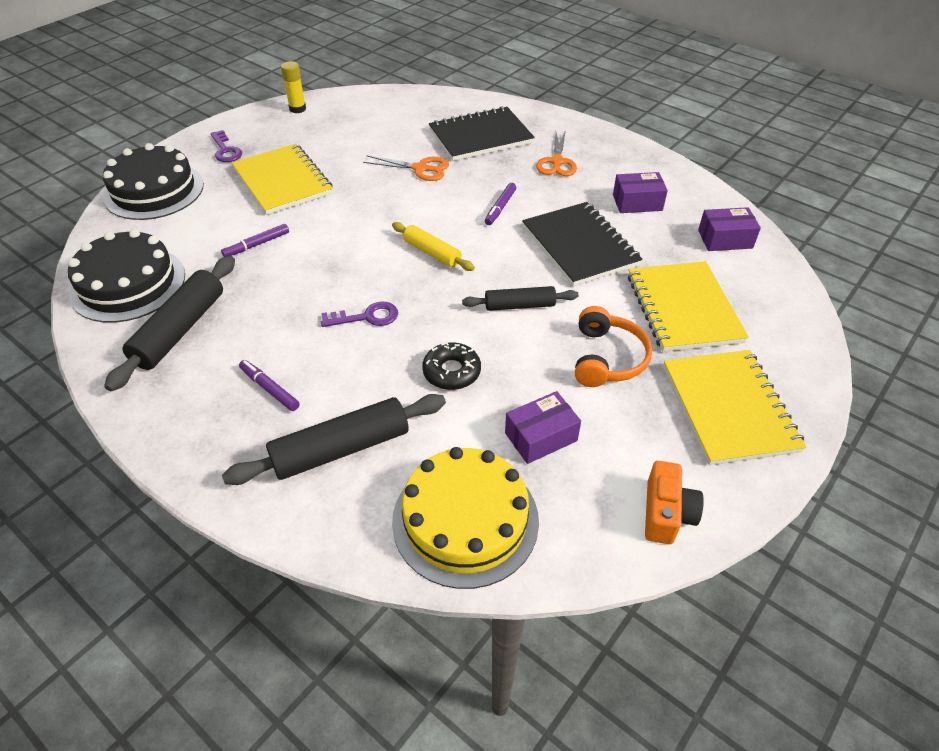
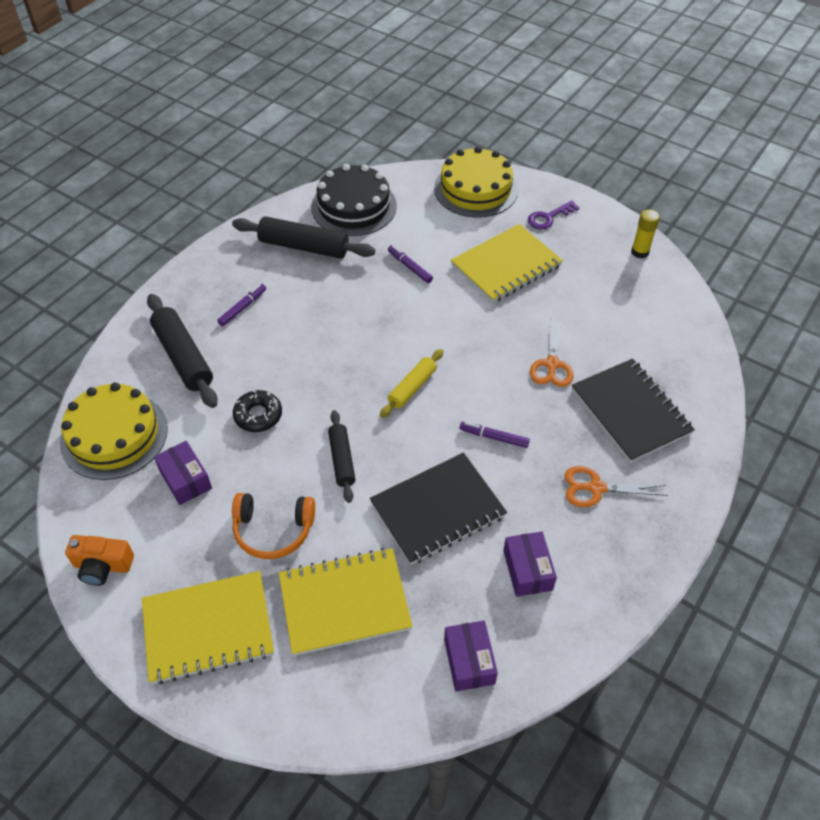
camera: 85 degrees right, 5 degrees up
(154, 190) = (476, 189): black cake -> yellow cake
(367, 317) = (322, 352): purple key -> none

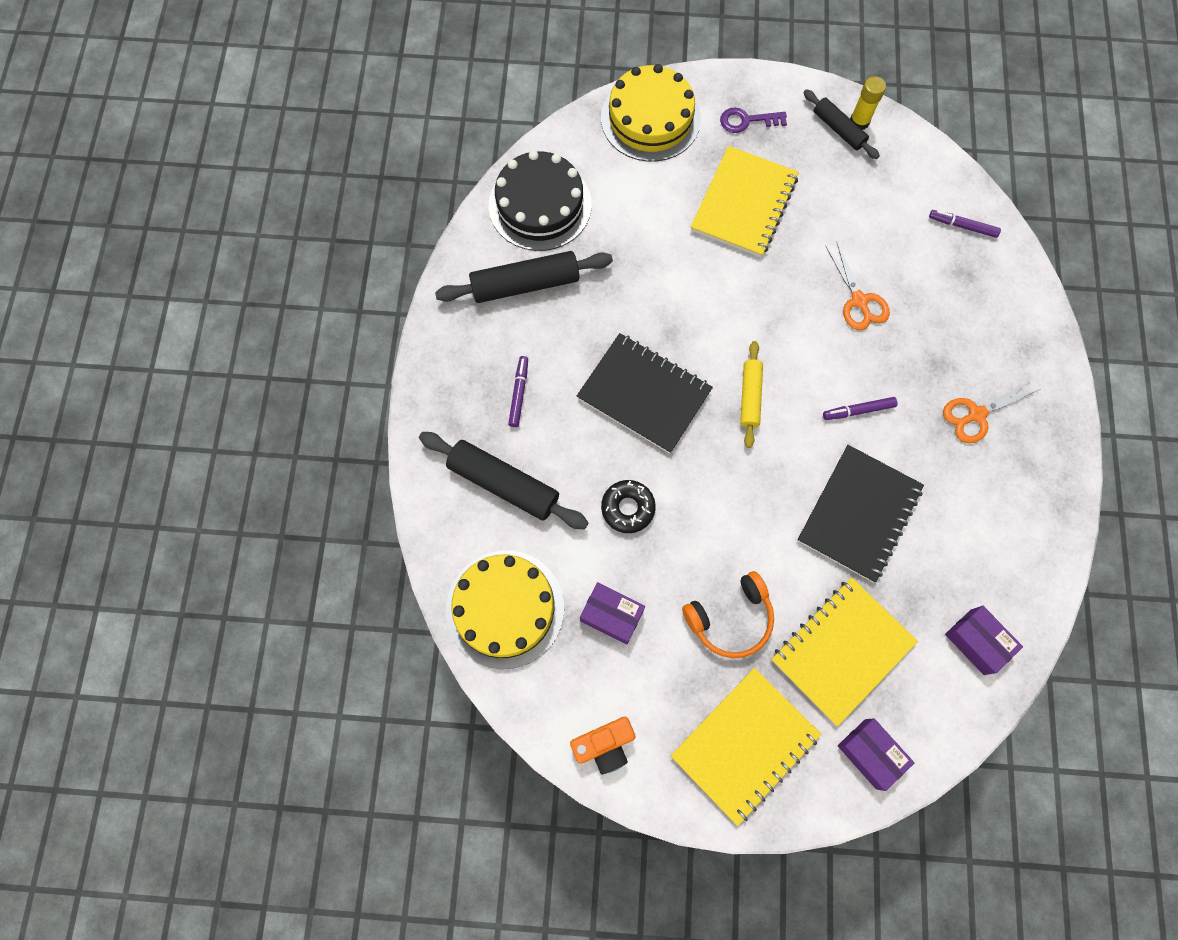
camera: 30 degrees left, 20 degrees up
(342, 460) = (740, 511): black rolling pin -> black rolling pin (838, 129)
(410, 267) = (651, 254): purple marker -> purple marker (962, 226)
(527, 570) = (970, 529): purple box -> purple box (870, 753)
(548, 217) = (746, 121): purple key -> purple key turned 60 degrees clockwise
(630, 412) = (958, 316): black notebook -> black notebook (644, 394)

